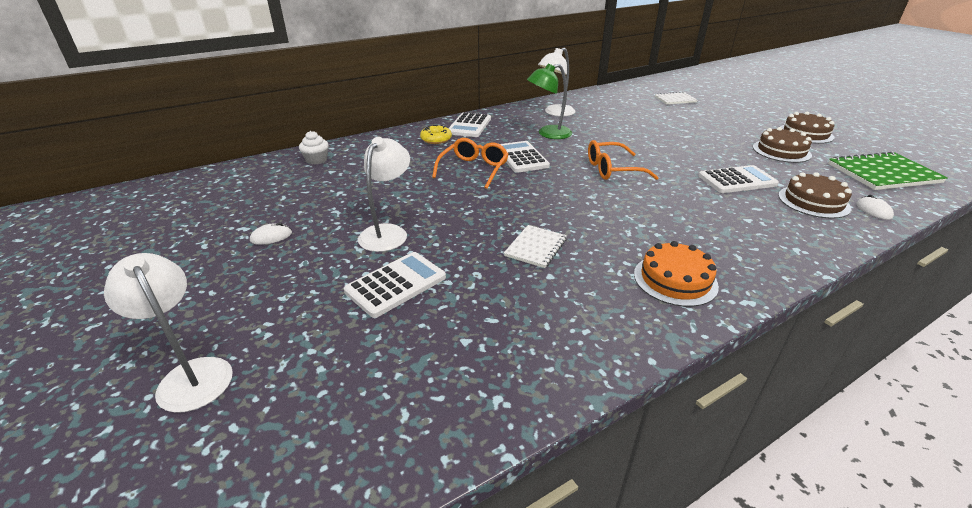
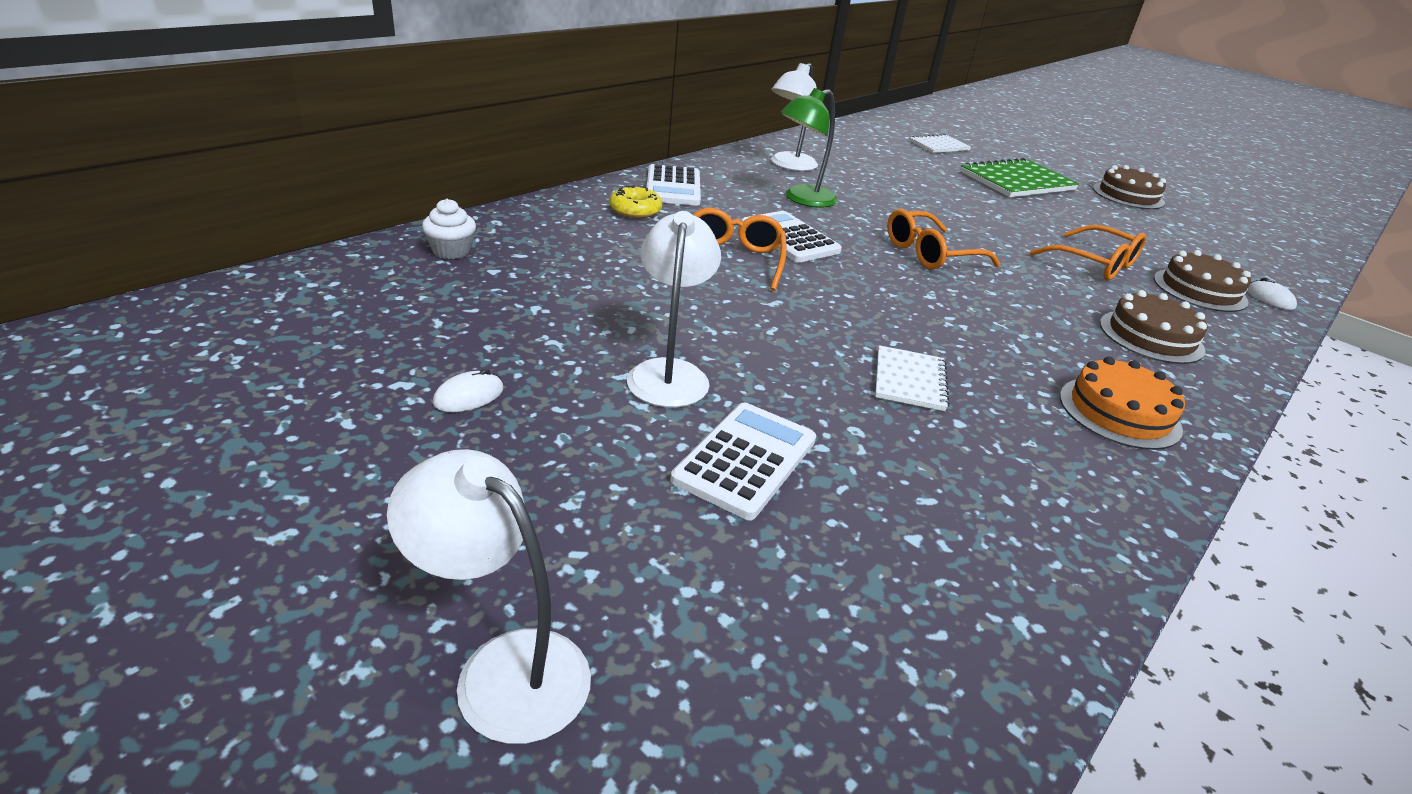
camera: 20 degrees left, 0 degrees up
(737, 180) = (1094, 264): white calculator -> orange glasses
(781, 151) = (1117, 220): brown cake -> brown cake (1151, 336)
(883, 173) = (1246, 248): green notebook -> green notebook (1017, 181)

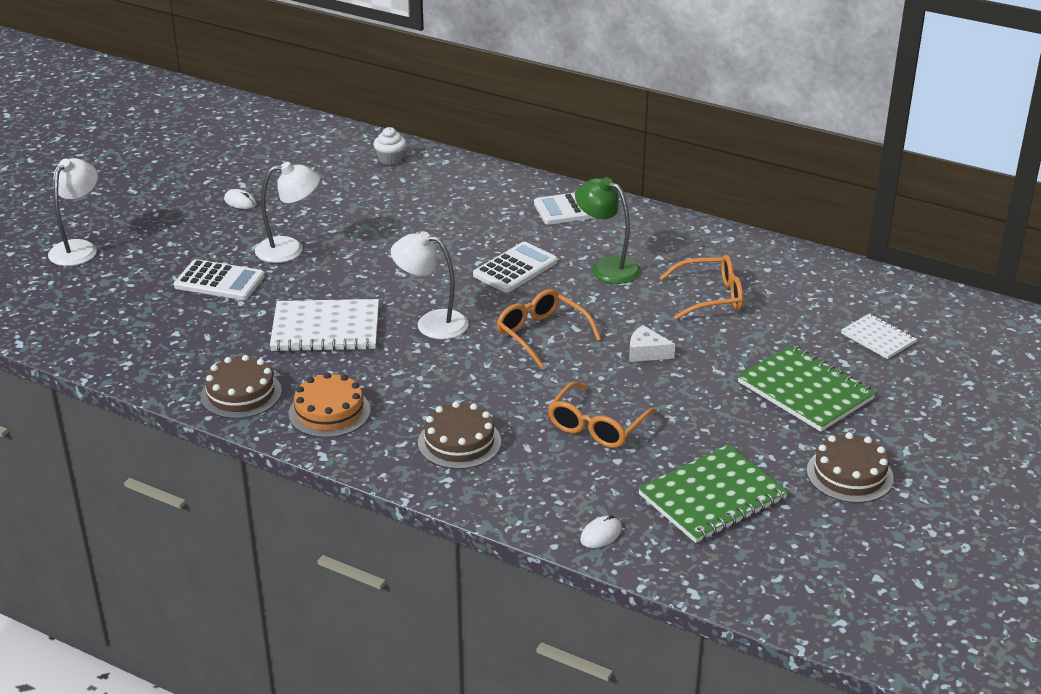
camera: 80 degrees right, 0 degrees up
(635, 210) = (510, 202): yellow donut -> none
(731, 259) = (455, 249): orange glasses -> orange glasses (710, 296)
(789, 165) = (691, 253): white lamp -> white lamp (431, 323)
(909, 380) = (325, 328): white notebook -> white notebook, size x1.75
(963, 218) = (646, 352): none -> white cheese
(1183, 244) = (712, 496): none -> green notebook
(1199, 290) = (585, 487): brown cake -> brown cake (241, 393)

